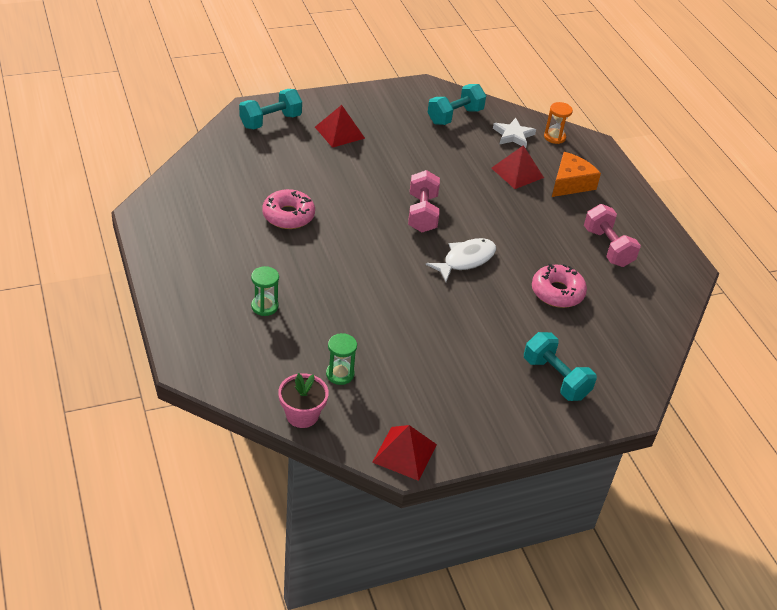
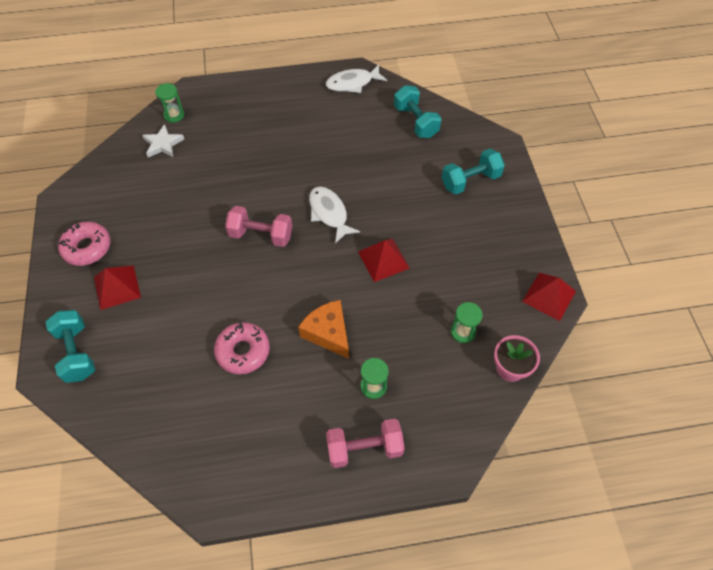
camera: 75 degrees left, 15 degrees up
(455, 116) = (119, 183): turquoise dumbbell -> turquoise dumbbell (415, 122)
(517, 172) = (218, 152): red pyramid -> red pyramid (383, 259)
(554, 137) = (174, 115): orange hourglass -> green hourglass
(557, 292) = (376, 158): pink donut -> pink donut (87, 248)
(570, 183) = (241, 119): orange cheese -> orange cheese (328, 333)
(607, 247) = (327, 114): pink dumbbell -> pink dumbbell (364, 448)
(667, 265) = (352, 83): none -> white fish

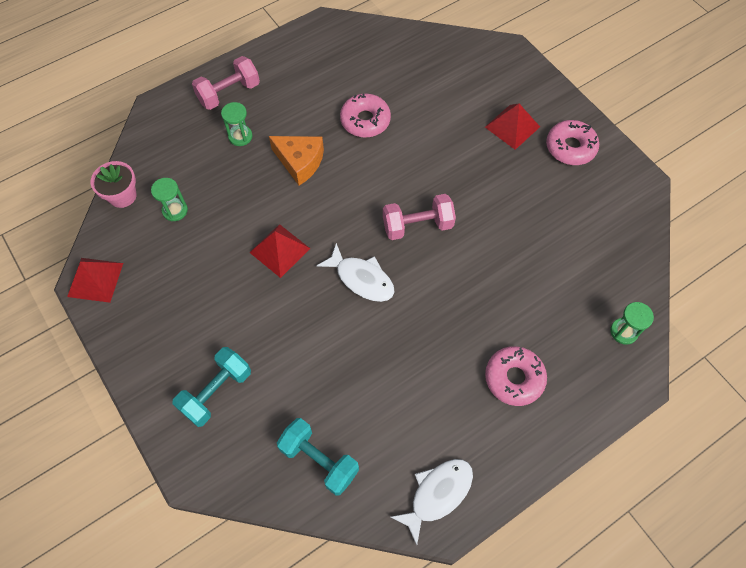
camera: 155 degrees right, 5 degrees up
(77, 353) = (498, 69): turquoise dumbbell -> none
(163, 144) = (601, 286): white star -> none
(265, 117) = (514, 378): none -> pink donut

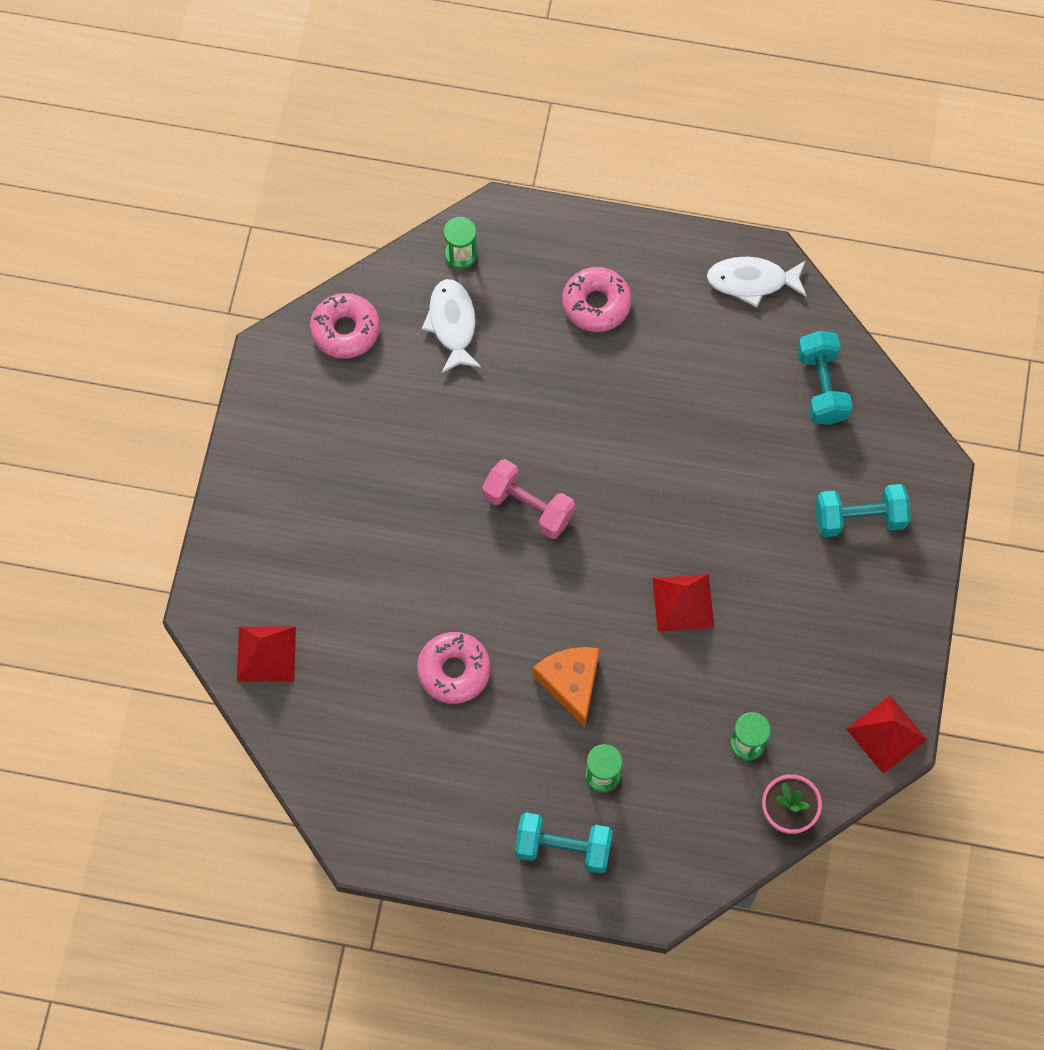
camera: 135 degrees left, 5 degrees up
(229, 93) = (563, 848): pink dumbbell -> turquoise dumbbell
(362, 279) = (634, 504): white fish -> white fish (452, 324)
(512, 126) = (315, 522): red pyramid -> red pyramid (266, 653)
(570, 147) = (289, 447): pink donut -> pink donut (345, 330)

